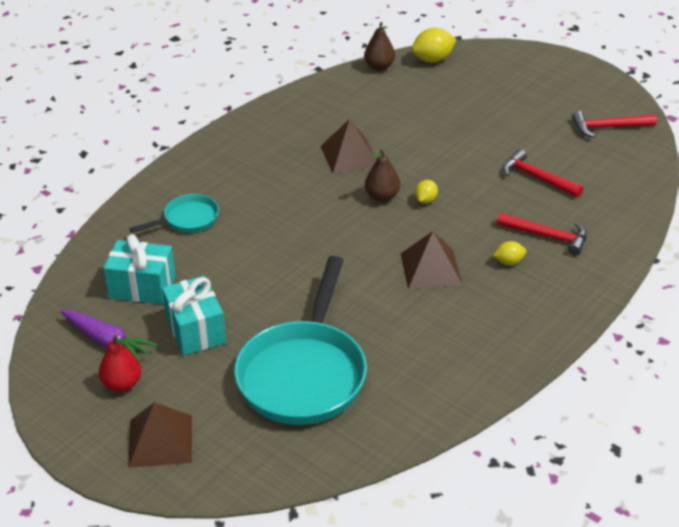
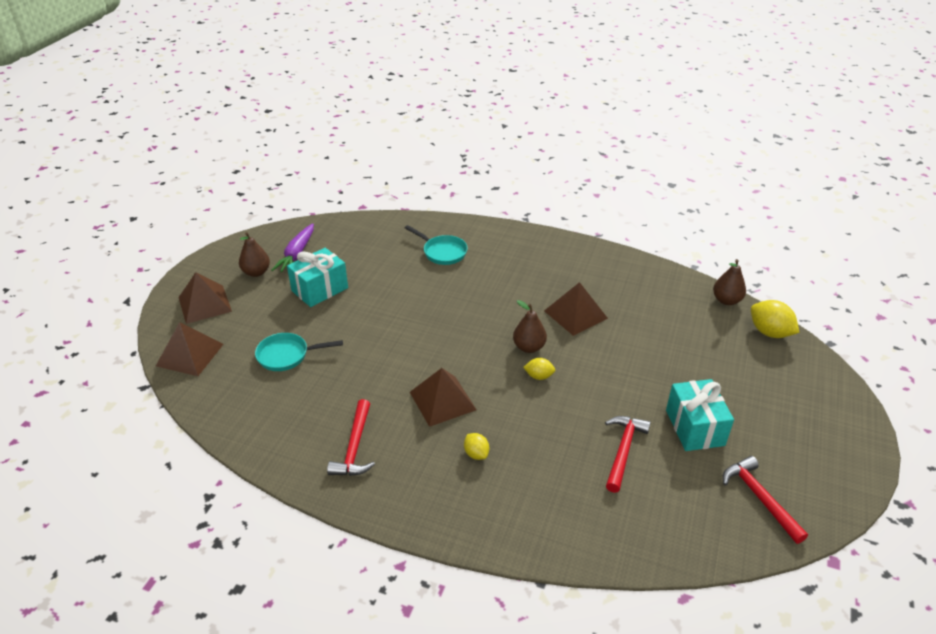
camera: 70 degrees right, 0 degrees up
(122, 384) = (256, 272): red pear -> brown pear
(142, 287) = (357, 253): turquoise gift -> turquoise gift (694, 427)
(257, 462) = (189, 354): none -> brown pyramid
(304, 374) = (286, 355): turquoise pan -> turquoise pan, size x0.48
(547, 236) = (530, 477): red hammer -> red hammer (354, 447)

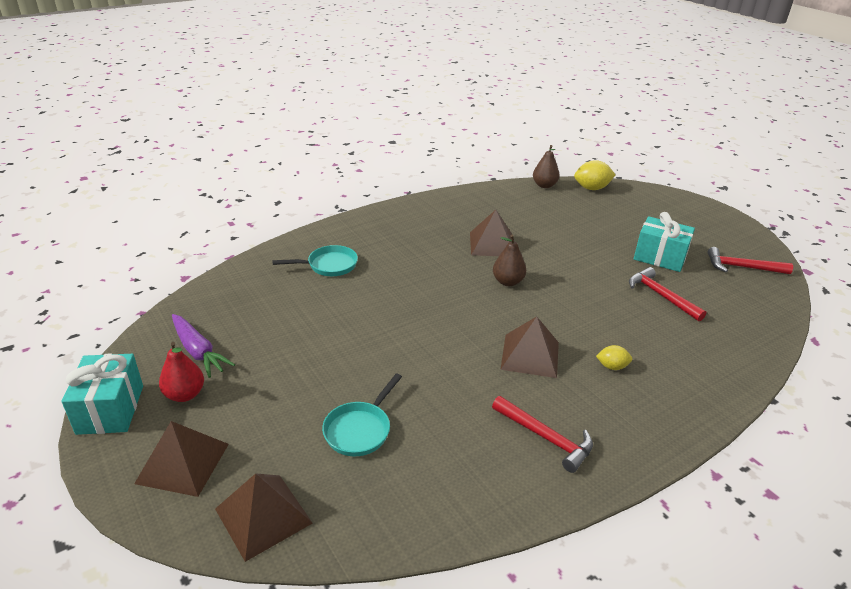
camera: 55 degrees left, 5 degrees down
(256, 272) = (185, 394): brown pear -> red pear
(320, 289) = (281, 360): turquoise gift -> turquoise gift (110, 409)
(539, 376) = (547, 293): yellow lemon -> none

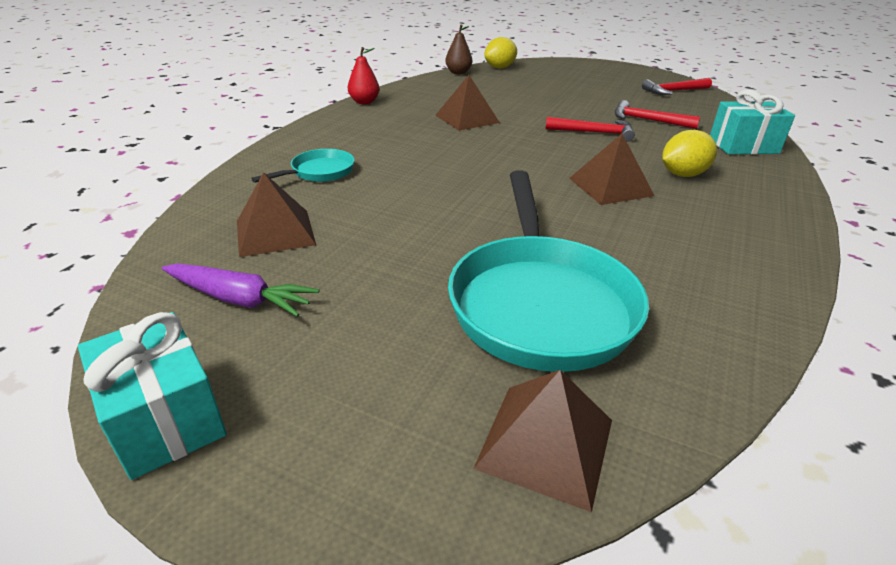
camera: 30 degrees left, 0 degrees up
(182, 463) = (361, 435): brown pyramid -> brown pyramid (275, 232)
(185, 394) = (273, 353): red pear -> red pear (364, 102)
(360, 430) = (540, 303): turquoise pan -> turquoise pan, size x2.08
(507, 282) = (517, 141): brown pear -> none
(545, 438) = (711, 242): red hammer -> red hammer (594, 133)
(612, 366) = (682, 174): yellow lemon -> yellow lemon, size x1.75
(659, 257) = (611, 98): turquoise gift -> turquoise gift (743, 146)

